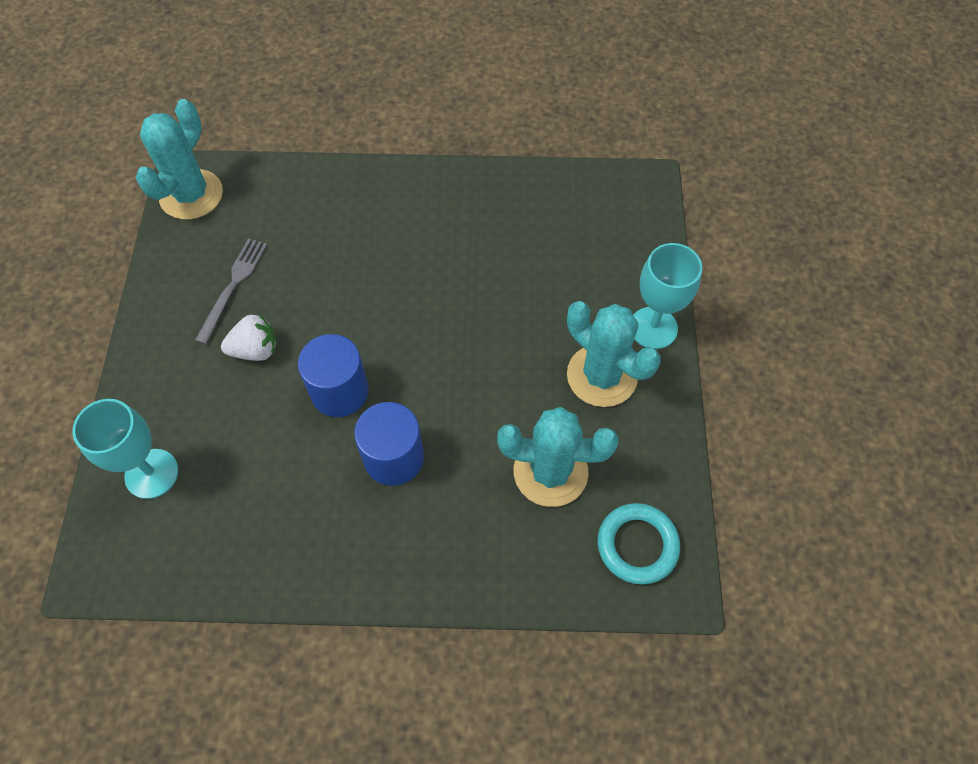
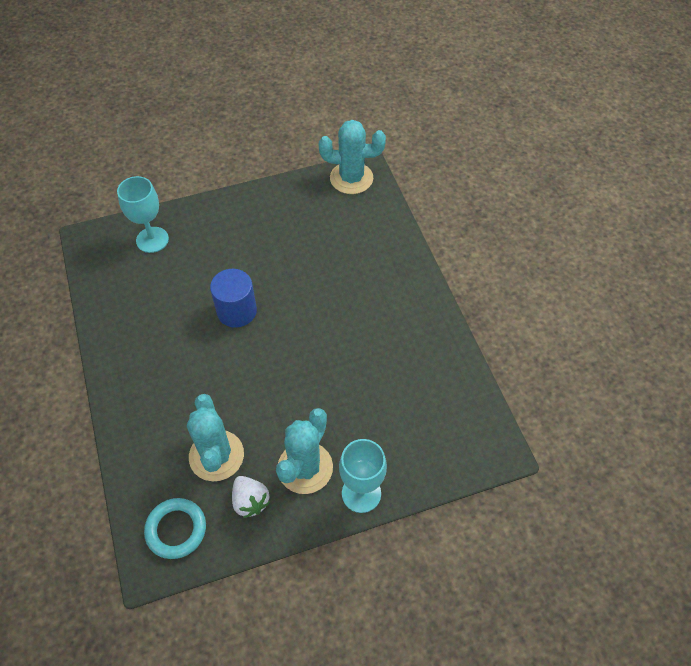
camera: 70 degrees right, 5 degrees down
(233, 286) = (292, 226): grey fork -> none
(255, 350) = (250, 256): white strawberry -> white strawberry (250, 501)
(394, 457) = (199, 358): blue cylinder -> none

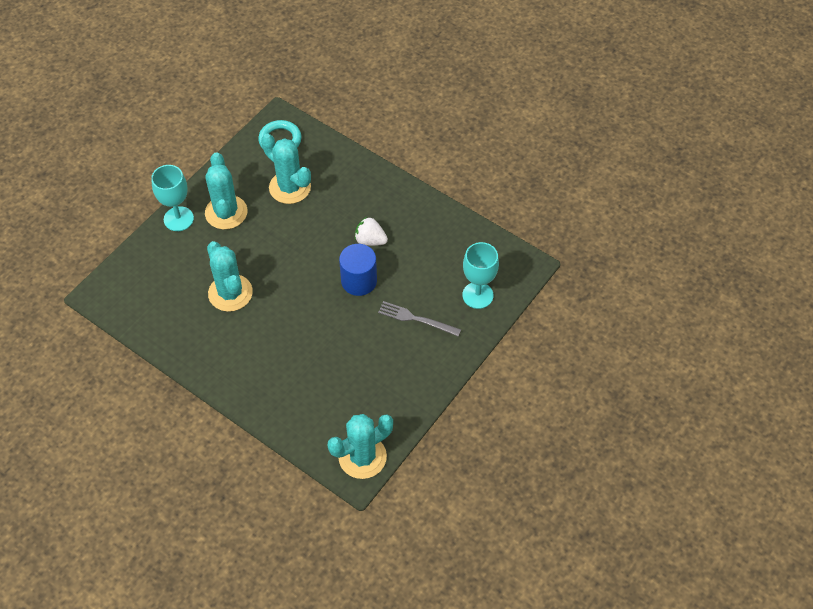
camera: 145 degrees right, 0 degrees up
(220, 250) = (416, 319): none -> grey fork
(250, 501) = (247, 177): white strawberry -> white strawberry (370, 240)
(362, 371) = (230, 293): none -> turquoise cactus

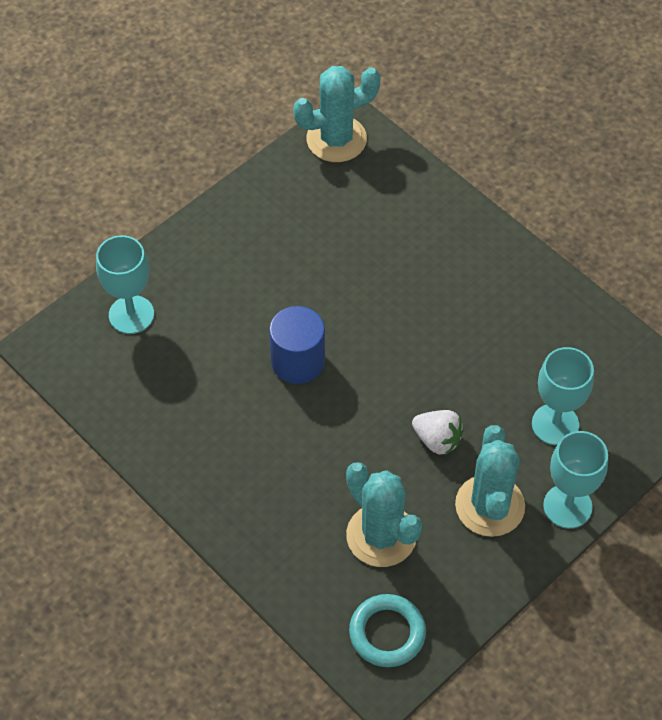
camera: 170 degrees left, 0 degrees up
(186, 265) = (555, 424): none -> turquoise goblet
(230, 293) = (490, 372): turquoise cactus -> none
(370, 240) = (268, 422): white strawberry -> white strawberry (437, 440)
(416, 319) = (227, 294): grey fork -> none

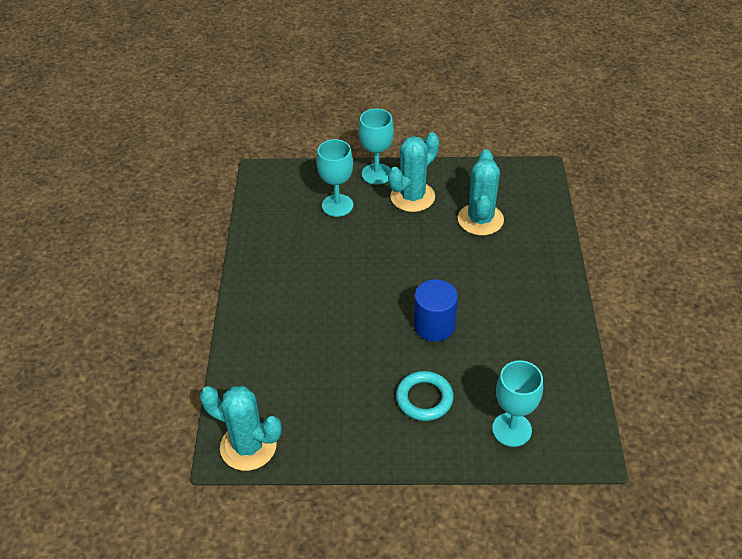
camera: 135 degrees left, 10 degrees down
(387, 633) = (520, 185): turquoise ring -> turquoise ring (424, 398)
(437, 440) = (403, 238): white strawberry -> none

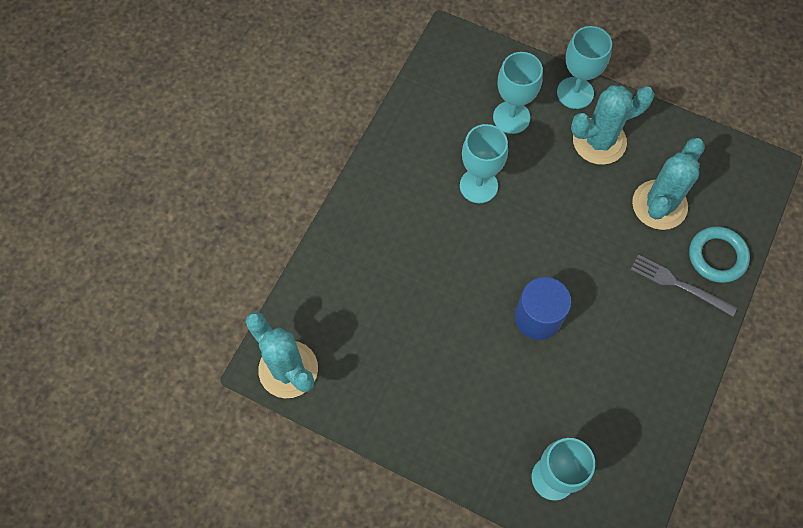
camera: 25 degrees right, 20 degrees up
(337, 257) = (478, 186): none -> turquoise goblet
(424, 398) = (483, 399): turquoise ring -> turquoise ring (717, 256)
(525, 263) = (679, 285): none -> grey fork

